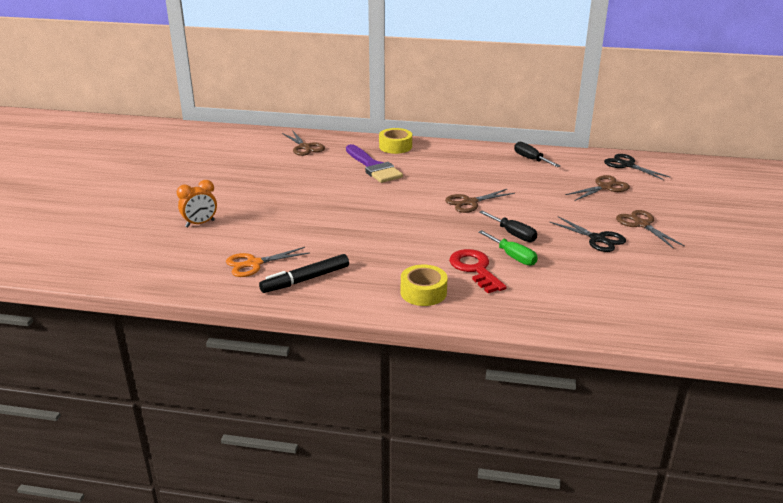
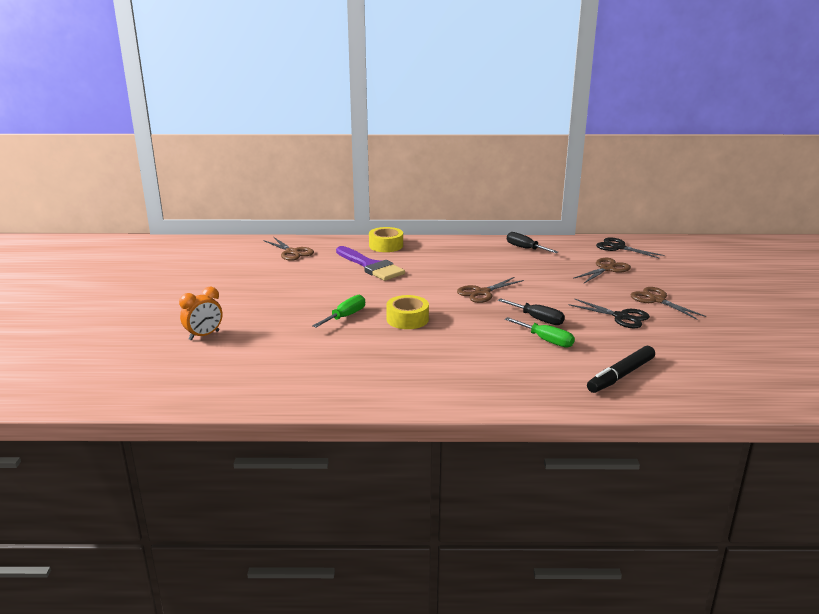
camera: 10 degrees left, 5 degrees down
(254, 264) = (278, 371): orange scissors -> none
(305, 280) = (340, 382): black marker -> black marker (621, 376)
(332, 216) = (345, 316): none -> green screwdriver
(423, 292) = (470, 383): yellow tape -> yellow tape (407, 319)
(475, 269) = (513, 356): red key -> none

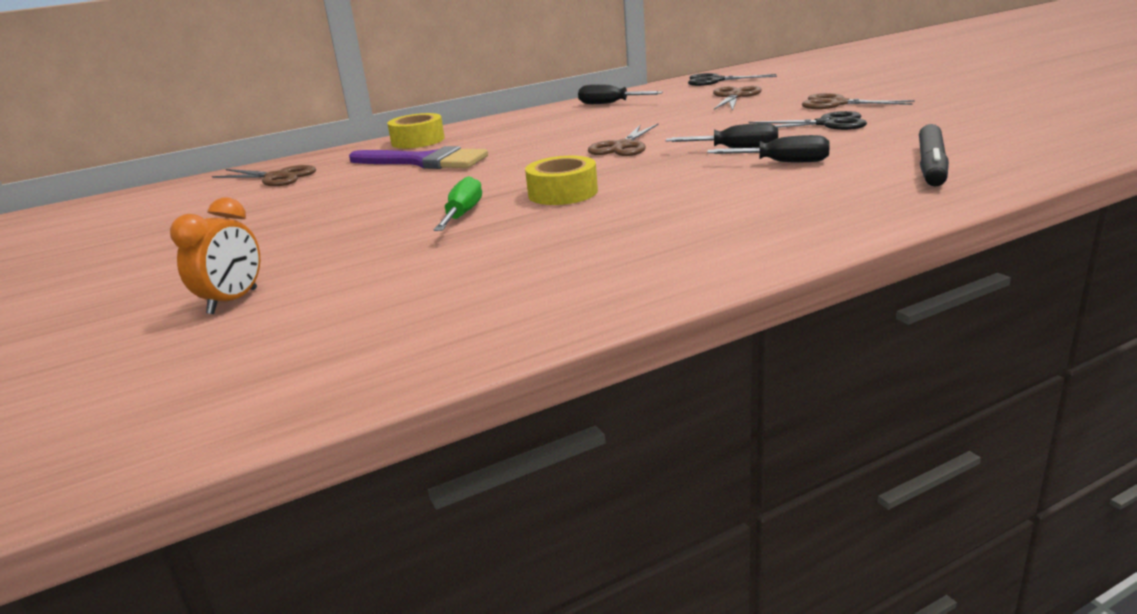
camera: 25 degrees left, 0 degrees up
(546, 340) = (783, 162): green screwdriver -> black screwdriver

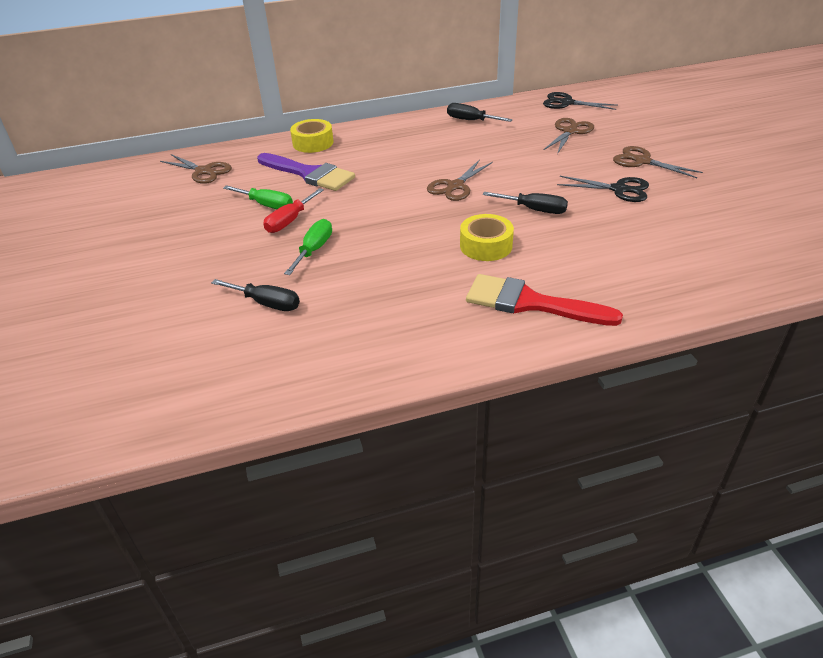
camera: 10 degrees right, 15 degrees up
(233, 301) = (146, 315): orange clock -> none
(378, 190) = (267, 205): none -> green screwdriver
(416, 198) = (290, 221): none -> red screwdriver
(563, 193) = (389, 239): yellow tape -> yellow tape (486, 246)
(783, 162) = (559, 236): black screwdriver -> black screwdriver (267, 303)
(788, 214) = (530, 303): none -> red brush
(931, 166) = (662, 266): black marker -> none

